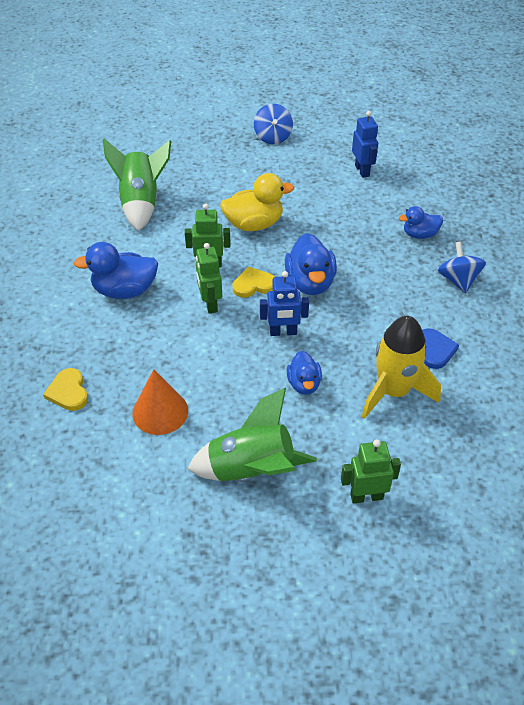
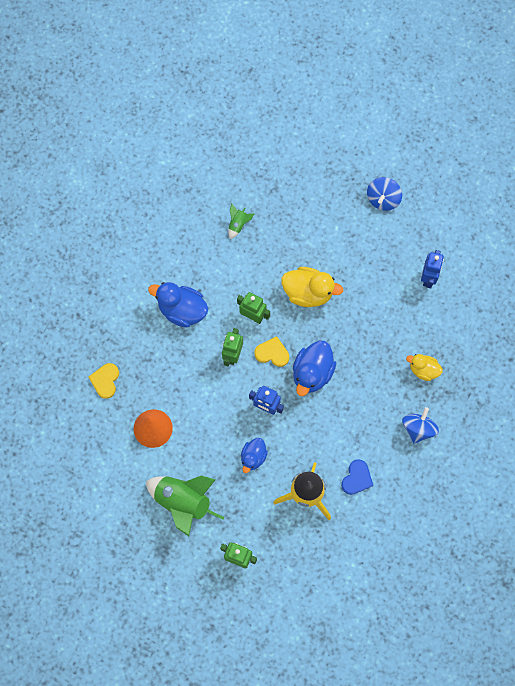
camera: 30 degrees right, 25 degrees up
(141, 203) = (238, 224): green rocket -> green rocket, size x0.45
(419, 234) = (423, 370): blue duck -> yellow duck

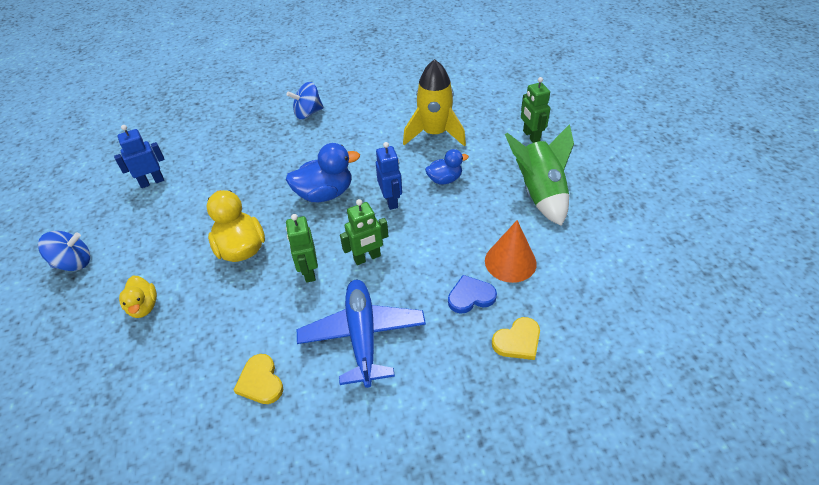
camera: 130 degrees left, 25 degrees down
(182, 310) = (362, 336): blue duck -> blue plane
(238, 224) = (200, 366): green rocket -> none
(272, 353) = (334, 231): yellow heart -> yellow heart (260, 381)
(357, 478) = (386, 118): blue heart -> blue heart (470, 296)
(423, 370) = (252, 137): yellow duck -> yellow duck (144, 306)

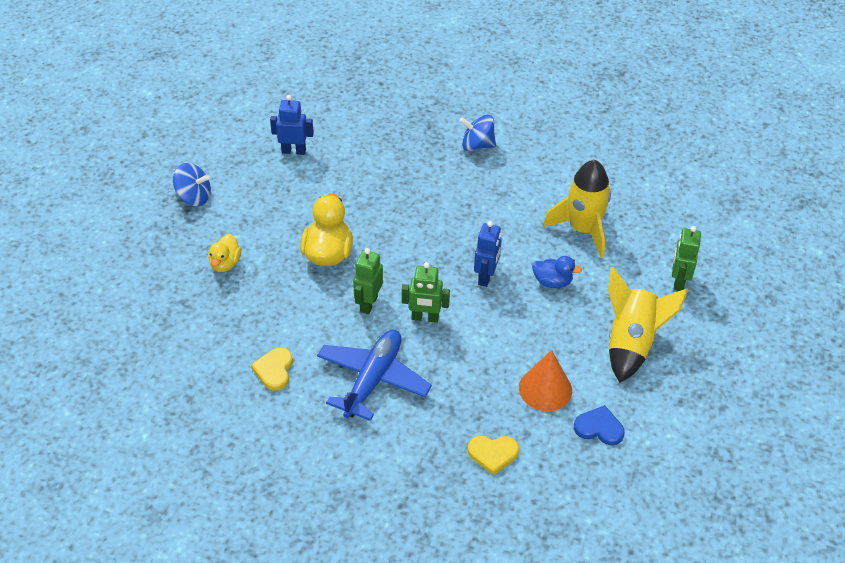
camera: 30 degrees right, 0 degrees up
(325, 194) = (432, 239): blue duck -> none
(470, 296) = (485, 398): blue heart -> blue heart (599, 428)
(540, 193) = (631, 343): green rocket -> yellow rocket

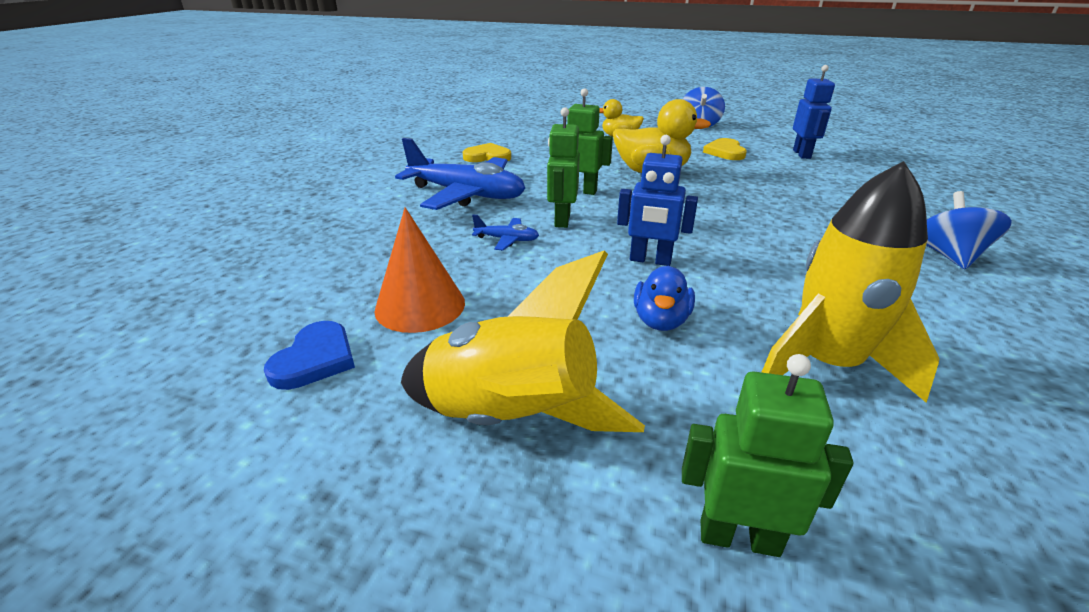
camera: 90 degrees right, 15 degrees down
(458, 350) = (507, 240): none -> blue plane
(493, 454) = (321, 262): yellow heart -> yellow heart (725, 152)

